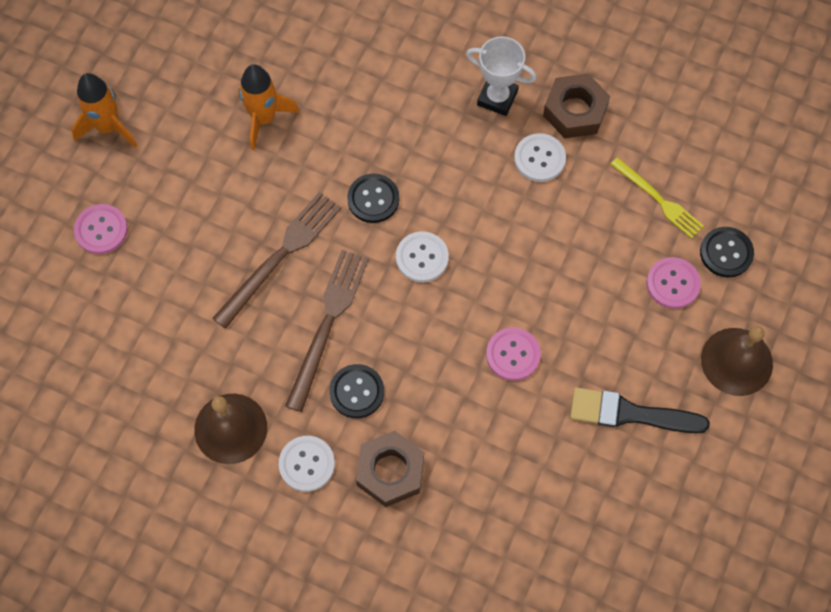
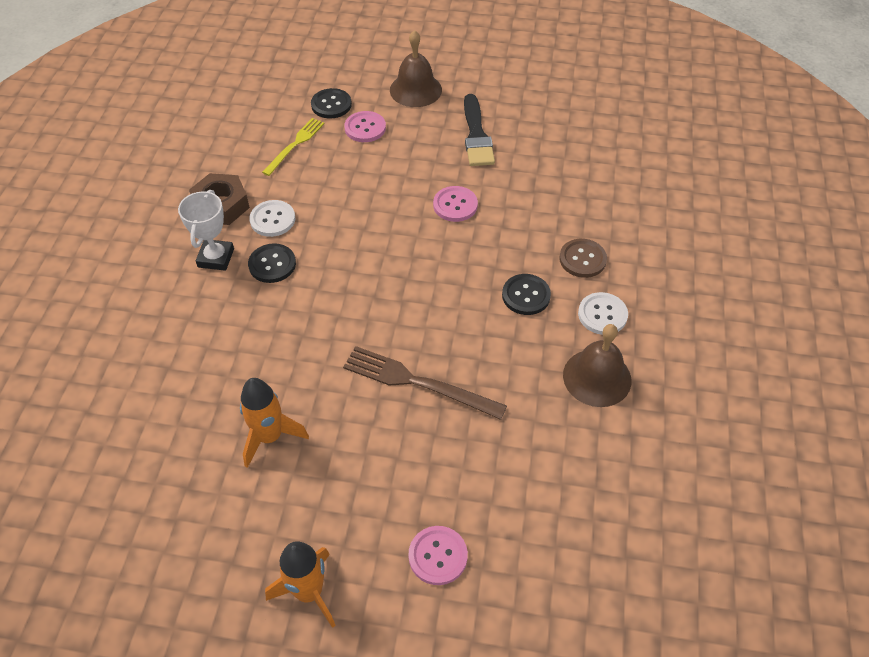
camera: 105 degrees left, 15 degrees down
(328, 323) = (472, 330): brown fork -> none
(373, 199) = (340, 325): black button -> black button (272, 264)
(390, 471) = (582, 259): brown nut -> brown button
(422, 258) = (388, 278): white button -> none

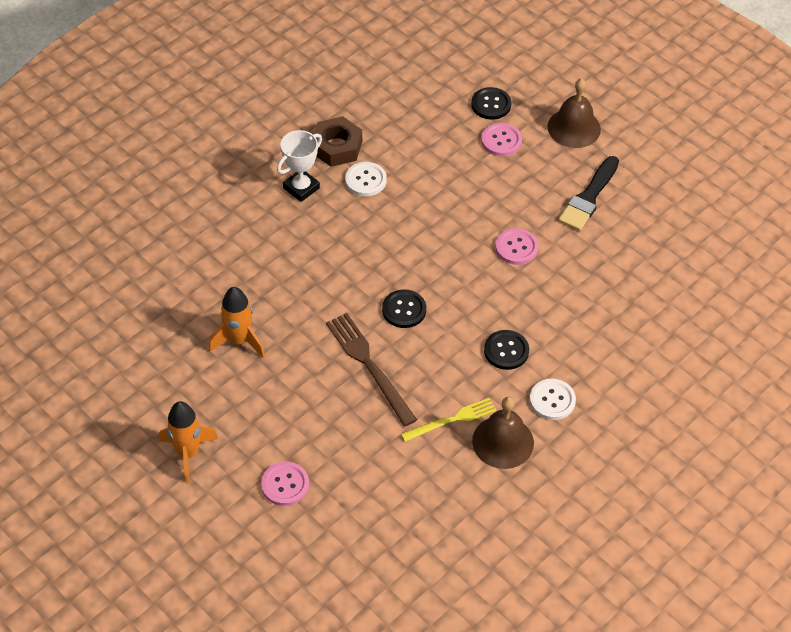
camera: 35 degrees right, 0 degrees up
(272, 264) = (337, 216): black button -> black button (404, 310)
(295, 145) = (432, 125): yellow fork -> yellow fork (452, 420)
(582, 259) = (578, 349): brown button -> none

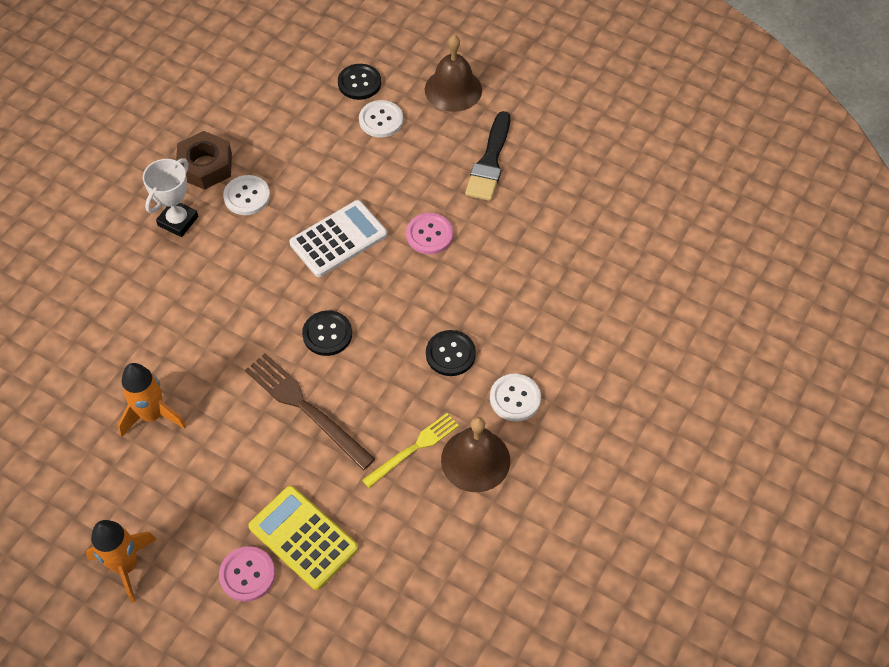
camera: 15 degrees left, 5 degrees up
(339, 467) = (303, 537): none -> yellow calculator
(435, 234) = (338, 239): none -> white calculator
(501, 141) = (381, 120): pink button -> white button

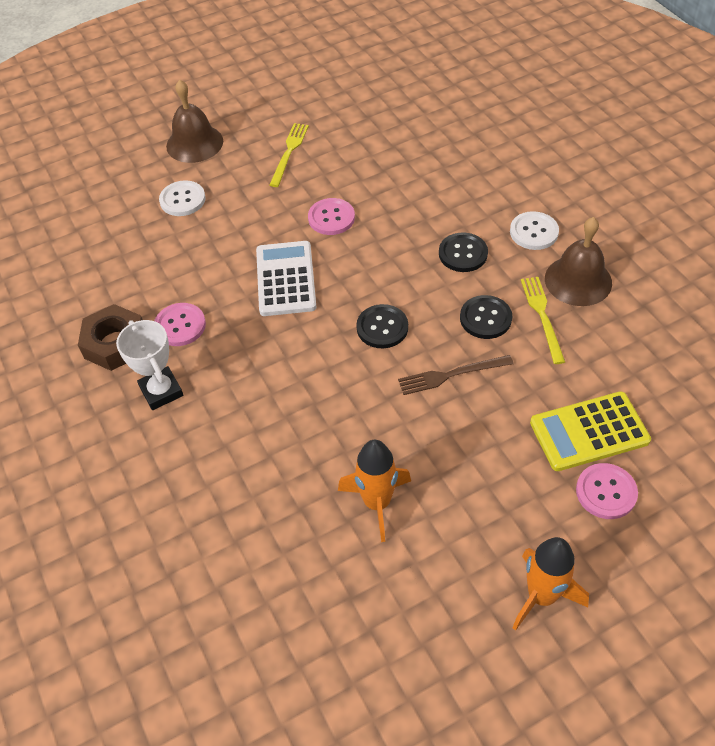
camera: 55 degrees left, 5 degrees down
(247, 196) = (180, 326): white button -> pink button
(306, 408) = (451, 375): brown fork -> brown fork, size x0.66
(359, 83) = (128, 197): black button -> black button (485, 318)
(489, 162) = (289, 152): black brush -> yellow fork

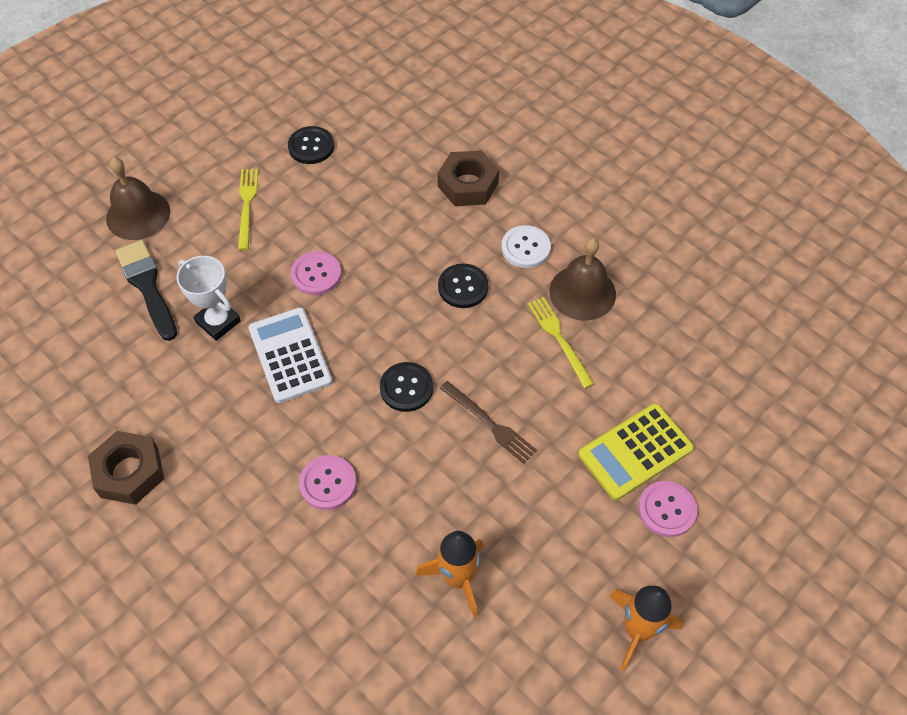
camera: 20 degrees left, 5 degrees up
(161, 391) = (199, 514): white trophy -> white trophy (218, 321)
(180, 326) = (194, 435): pink button -> pink button (328, 483)
(182, 200) = (147, 286): white button -> black brush
(451, 375) = (489, 423): brown fork -> brown fork turned 105 degrees counterclockwise
(485, 318) = (505, 354): black button -> black button (311, 146)
(495, 170) = (468, 184): none -> brown nut

